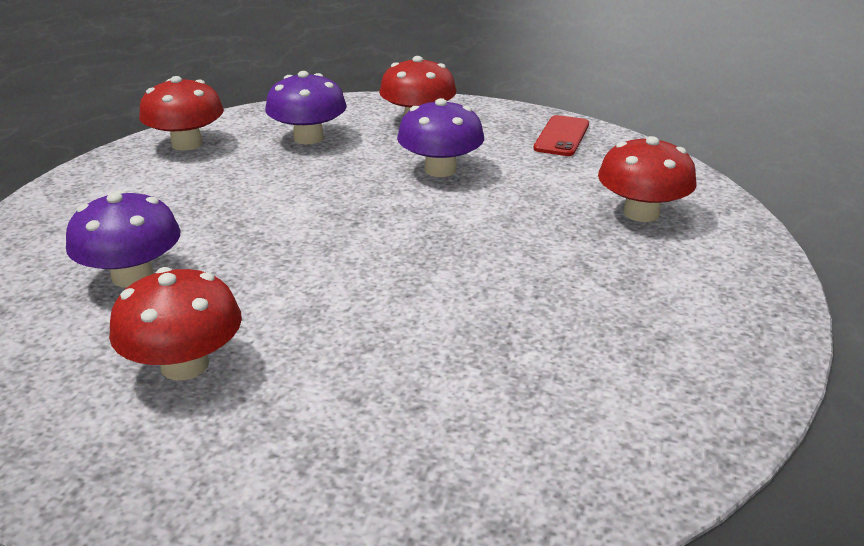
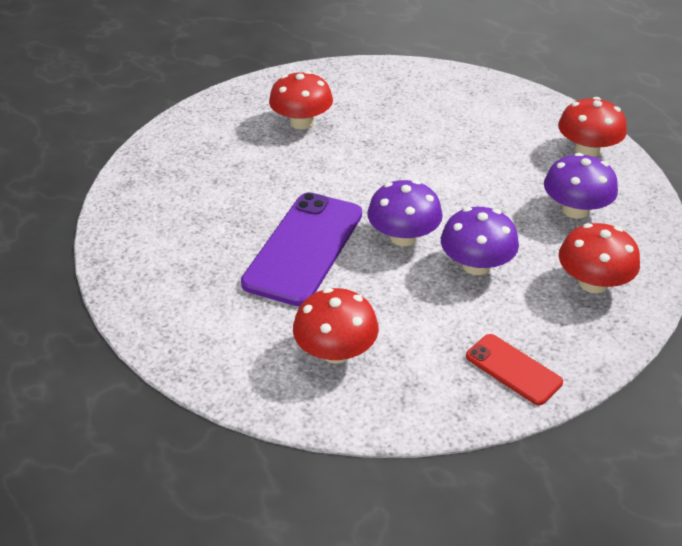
camera: 115 degrees right, 10 degrees up
(133, 276) = (397, 114): purple mushroom -> purple mushroom (403, 237)
(507, 273) = (304, 248): none -> purple phone

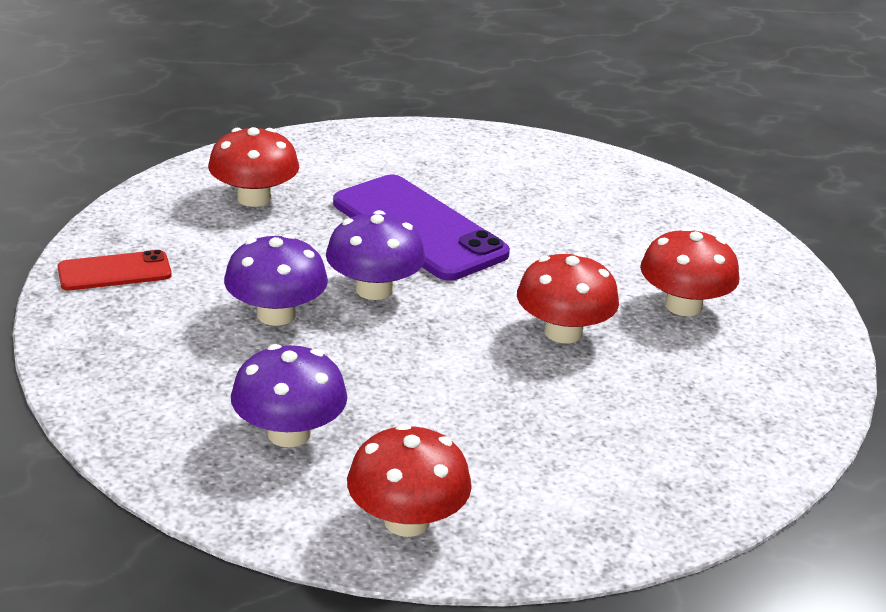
camera: 115 degrees right, 10 degrees down
(593, 283) = (156, 377): red mushroom -> red mushroom (563, 332)

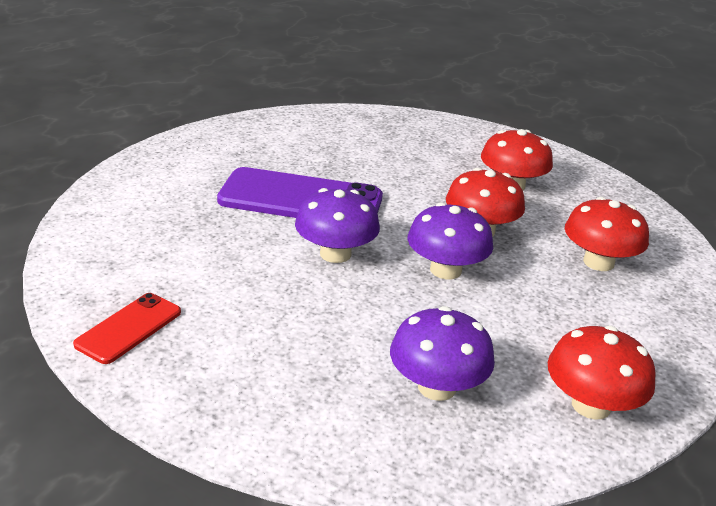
camera: 40 degrees left, 0 degrees up
(254, 198) = (157, 223): red mushroom -> red mushroom (598, 262)
(276, 315) = (299, 303): purple mushroom -> purple mushroom (445, 270)

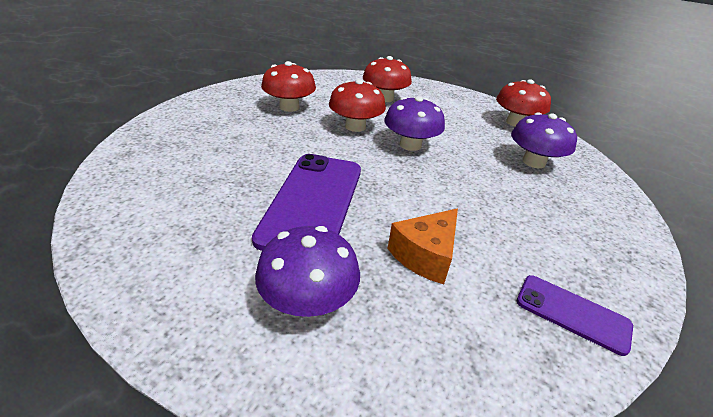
camera: 90 degrees left, 5 degrees up
(129, 328) = (572, 313): red phone -> purple phone
(219, 254) = (425, 255): none -> orange cheese
(335, 254) = (404, 188): purple mushroom -> purple mushroom (308, 300)

